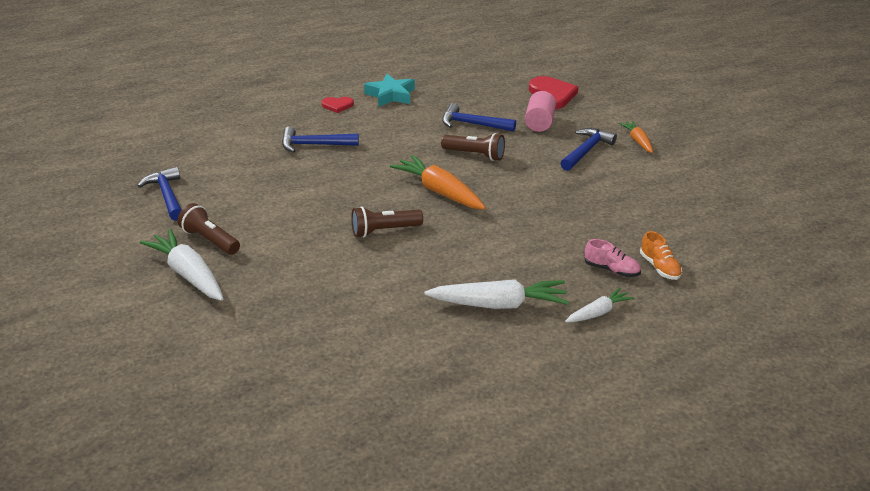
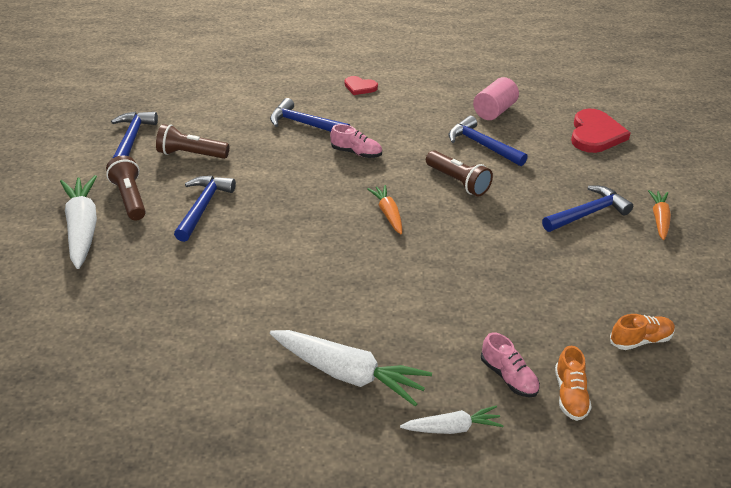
camera: 25 degrees right, 5 degrees up
(282, 229) = (203, 207): none -> blue hammer
(377, 155) = (356, 153): none -> pink shoe
(384, 231) = (297, 241): brown flashlight -> brown flashlight (191, 154)
(391, 95) = (421, 89): turquoise star -> none
(439, 191) = (388, 214): orange carrot -> orange carrot, size x0.56
(539, 123) = (557, 164): pink cylinder -> pink cylinder (494, 111)
(680, 220) = (640, 340): none -> orange shoe

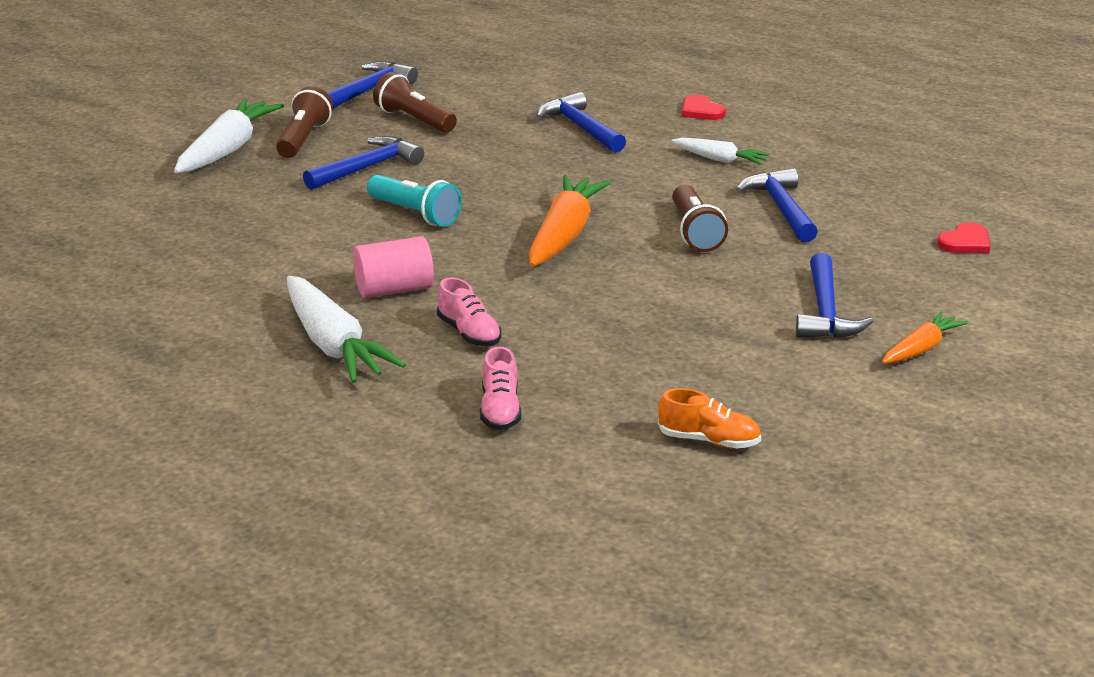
camera: 35 degrees right, 10 degrees down
(278, 234) = (415, 214): none -> turquoise flashlight
(356, 153) = (606, 170): pink shoe -> pink shoe (469, 333)
(388, 214) = (564, 235): orange carrot -> orange carrot, size x1.78
(452, 428) = (380, 424): white carrot -> white carrot (720, 159)
(494, 111) = (851, 180): pink cylinder -> pink cylinder (394, 289)
(570, 394) = (549, 450): orange shoe -> none
(588, 213) = (826, 312): blue hammer -> blue hammer turned 90 degrees clockwise
(595, 134) = (965, 242): red heart -> red heart, size x0.55

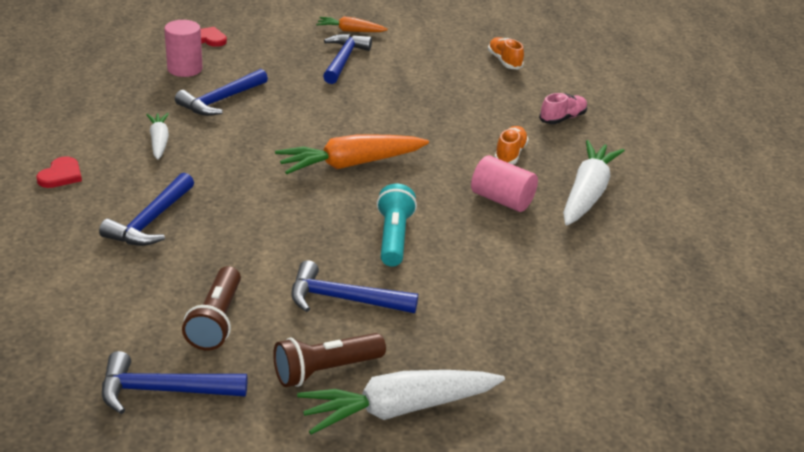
camera: 130 degrees left, 5 degrees up
(469, 333) = (510, 154): pink shoe -> orange shoe
(695, 232) = (291, 120): brown flashlight -> none
(826, 312) = (343, 60): blue hammer -> blue hammer turned 45 degrees counterclockwise
(883, 208) = (185, 69): none -> pink cylinder

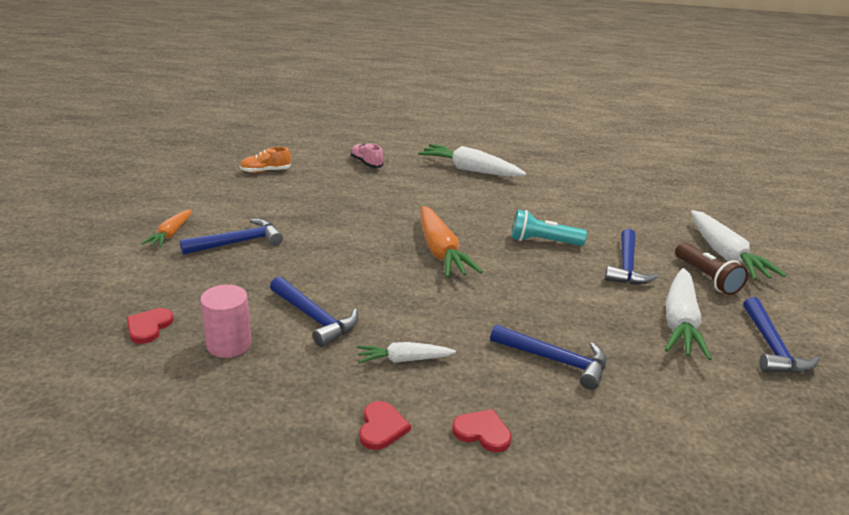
camera: 85 degrees left, 5 degrees down
(76, 132) = (381, 427): none -> red heart
(216, 321) = (679, 322): brown flashlight -> white carrot
(343, 60) = (238, 242): blue hammer -> blue hammer turned 135 degrees clockwise
(501, 200) = (483, 198): pink cylinder -> none
(510, 154) = (419, 187): orange shoe -> none

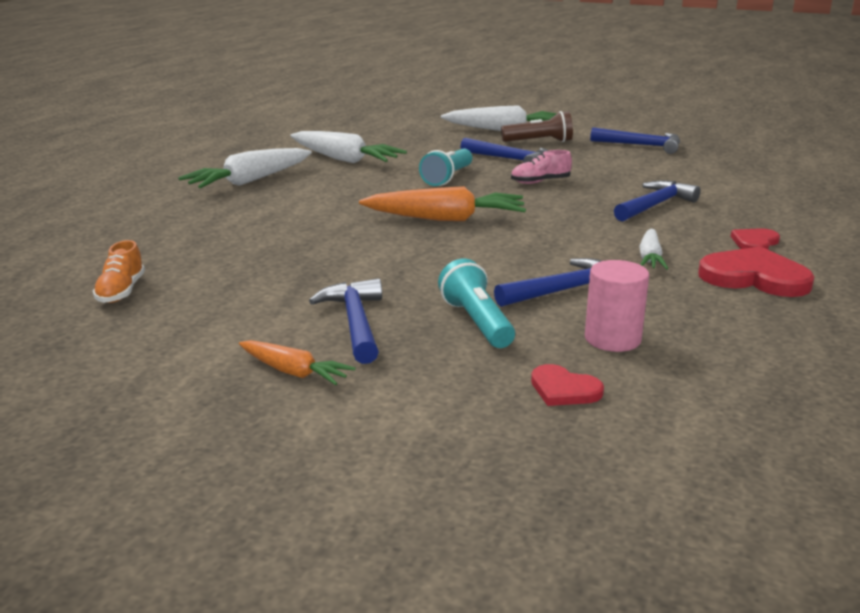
camera: 70 degrees left, 5 degrees down
(247, 285) = (476, 322): none -> turquoise flashlight
(366, 163) = (168, 227): pink shoe -> pink shoe (540, 182)
(381, 427) = (754, 277): red heart -> red heart, size x1.82
(679, 322) = (604, 161): white carrot -> white carrot (344, 159)

